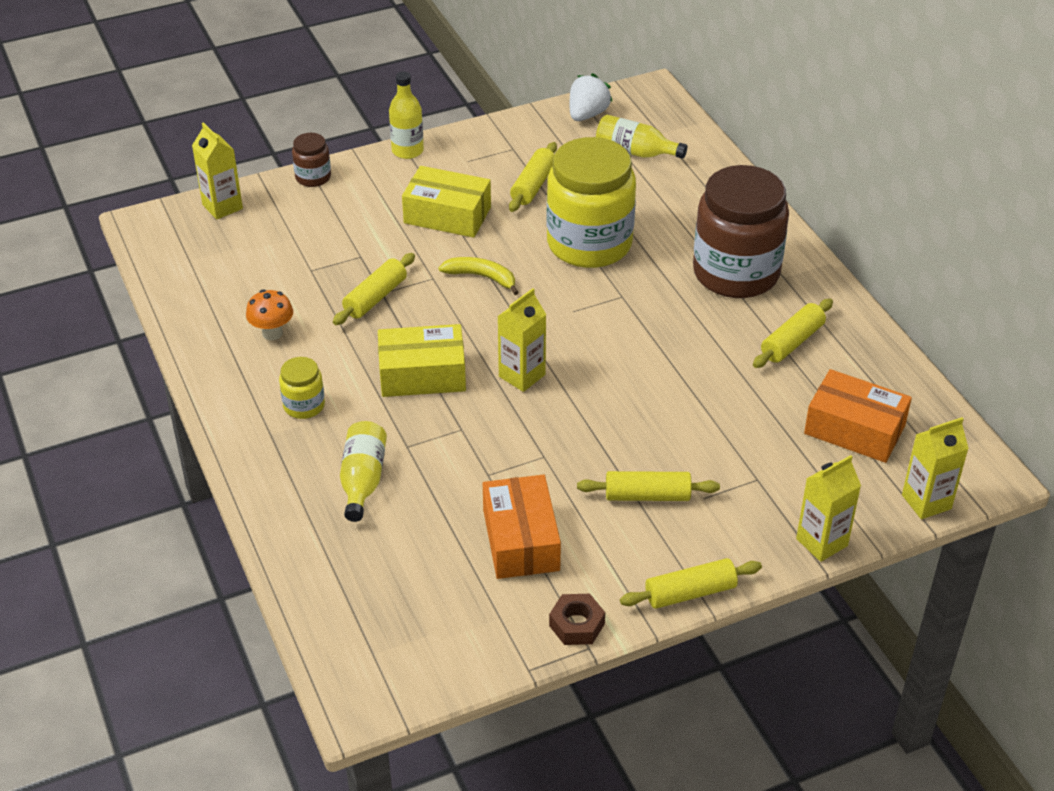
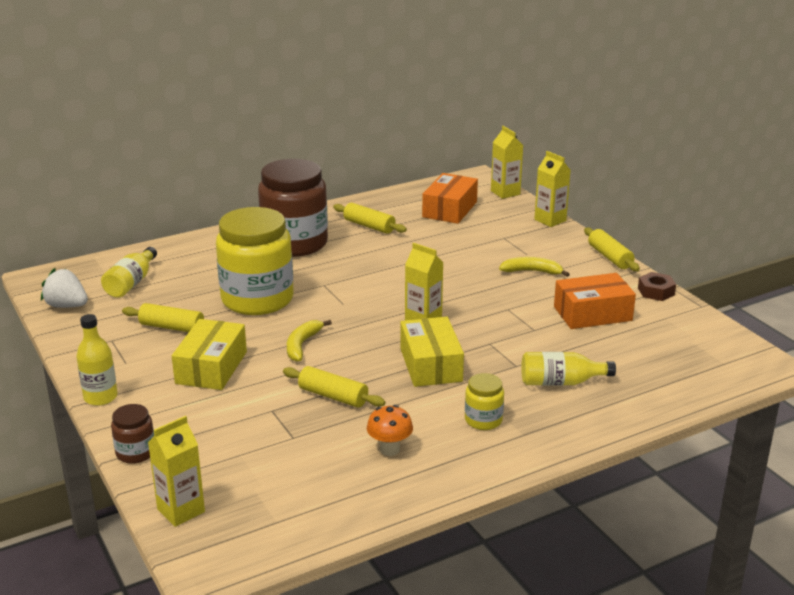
camera: 95 degrees left, 15 degrees down
(647, 495) = (532, 271): yellow rolling pin -> yellow banana

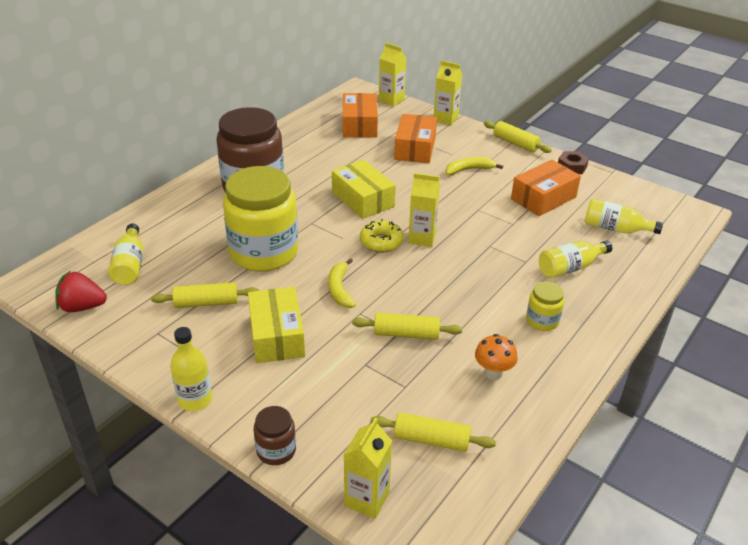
camera: 25 degrees left, 10 degrees up
(67, 306) = (82, 307): white strawberry -> red strawberry
(369, 226) = (305, 155): yellow rolling pin -> yellow rolling pin (431, 440)
(378, 315) = (381, 242): none -> yellow donut
(431, 365) = (460, 279): yellow box -> yellow box (363, 199)
(490, 241) = (415, 148): none -> orange box
(650, 359) = (615, 229): none -> yellow bottle

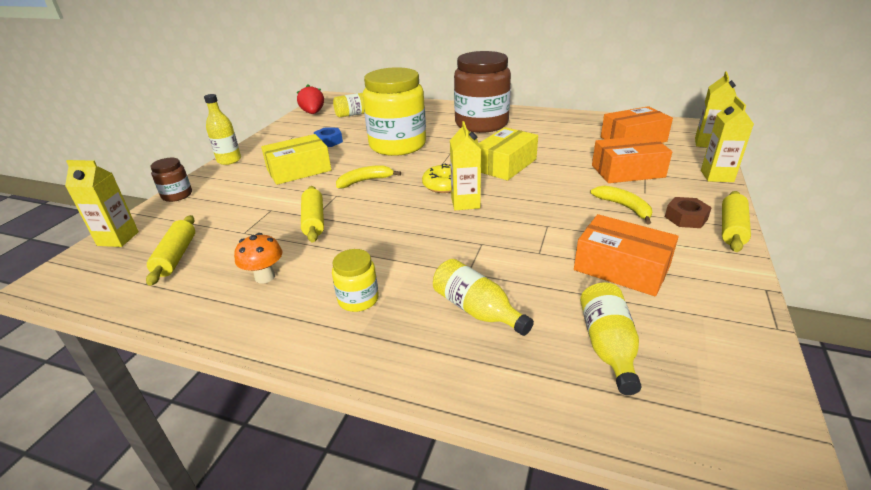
camera: 75 degrees right, 5 degrees down
(206, 303) = (329, 141): yellow rolling pin -> blue nut
(571, 167) = (736, 283): brown nut -> brown nut (686, 218)

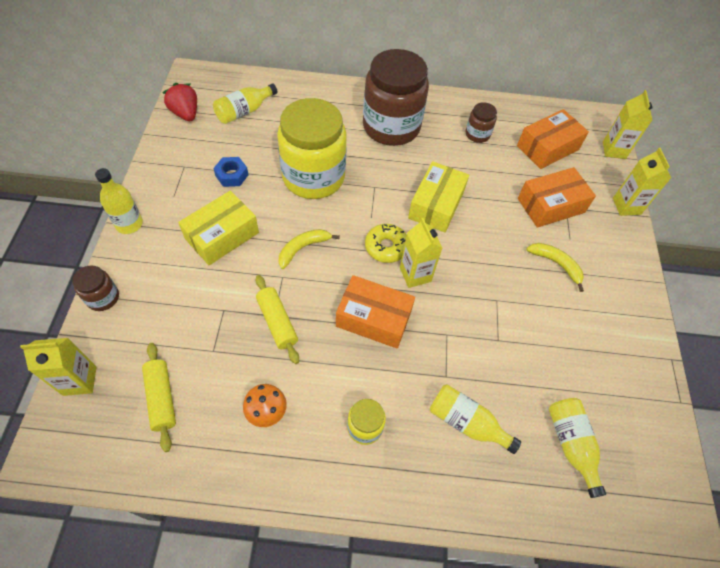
camera: 20 degrees left, 25 degrees up
(562, 130) = (477, 134): none -> brown jar
(621, 268) = (566, 350): orange box -> orange box (373, 318)
(686, 218) = (607, 274): brown nut -> none
(731, 228) = (643, 284): yellow rolling pin -> none

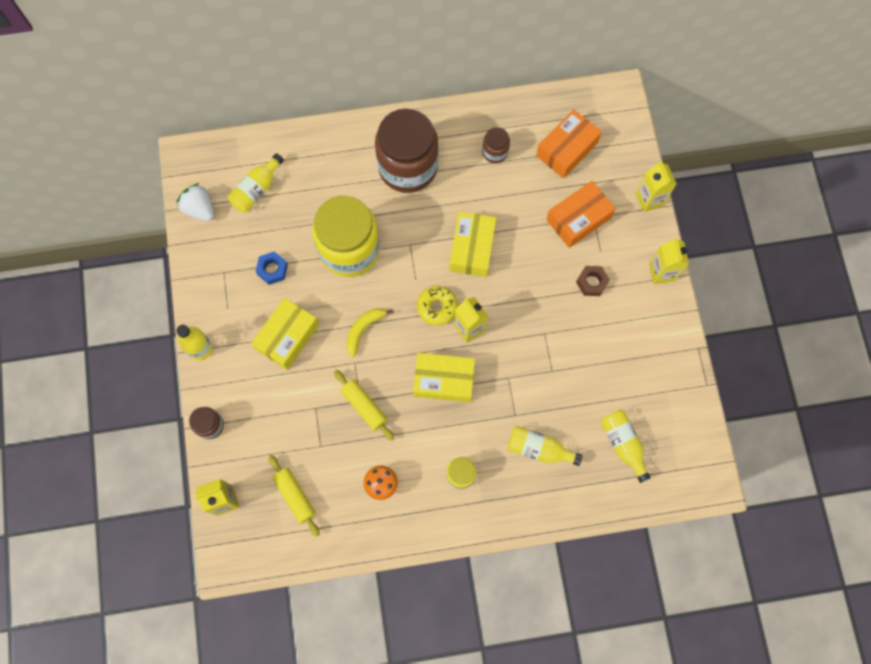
camera: 10 degrees left, 15 degrees up
(185, 113) = (200, 209): red strawberry -> white strawberry
(373, 318) = (444, 380): orange box -> yellow box
(556, 264) = (591, 282): yellow banana -> brown nut
(614, 150) = (632, 133): yellow carton -> yellow carton (661, 272)

